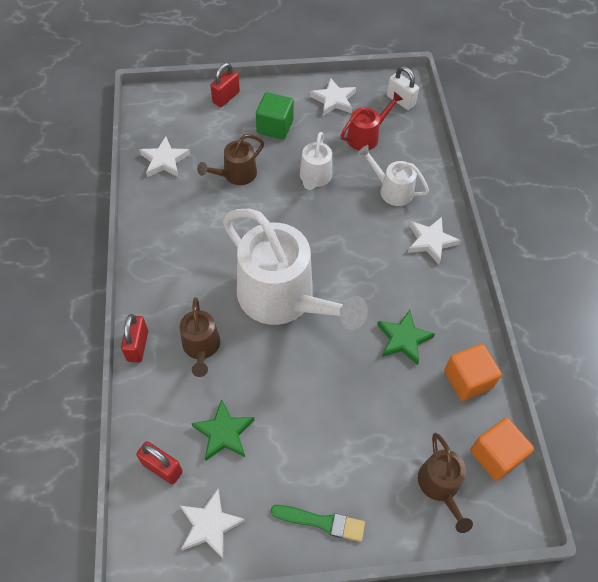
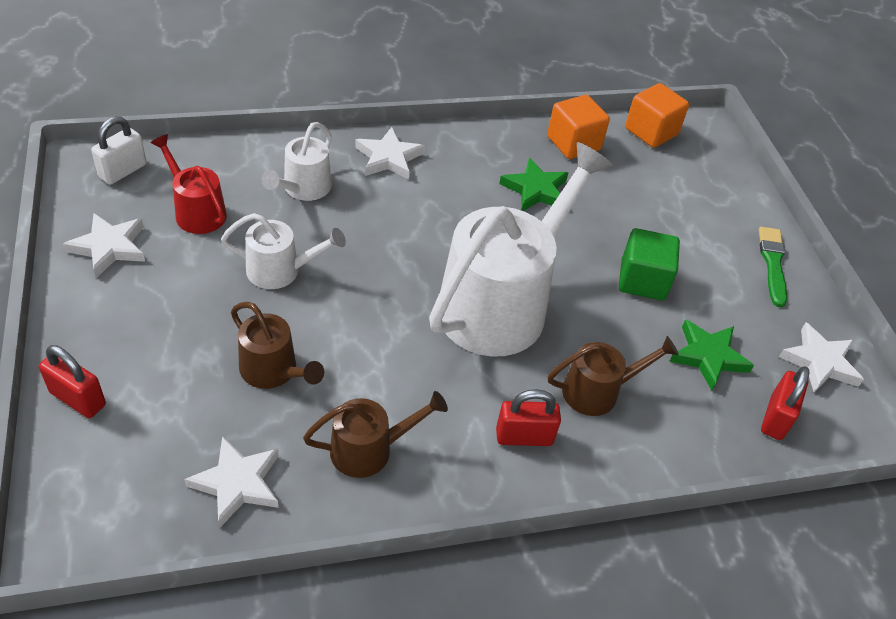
camera: 100 degrees left, 10 degrees down
(137, 346) = (616, 472): red padlock -> red padlock (524, 436)
(275, 127) = (164, 323): green cube -> green cube (642, 280)
(440, 487) = (698, 172): brown watering can -> brown watering can (370, 449)

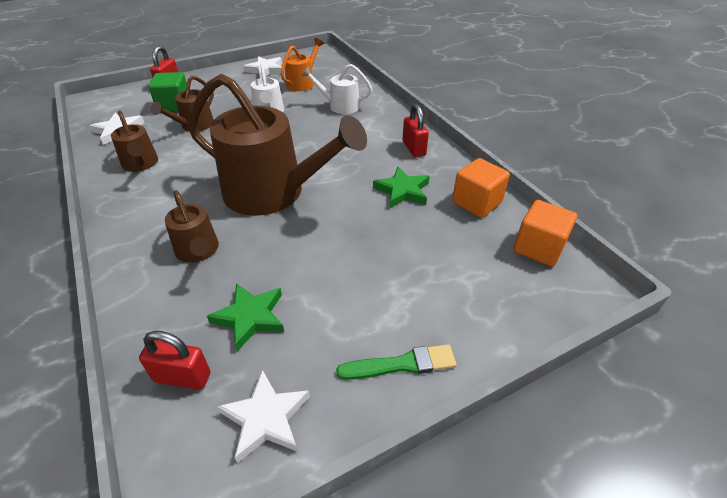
camera: 80 degrees right, 5 degrees down
(123, 171) = (320, 61): white padlock -> none
(196, 211) = (303, 83): red watering can -> orange watering can
(389, 158) = (389, 127): white star -> none
(502, 302) = (274, 193): white watering can -> brown watering can
(524, 436) = (152, 220): red padlock -> red padlock (414, 148)
(642, 280) = (328, 263): green cube -> green cube (174, 106)

